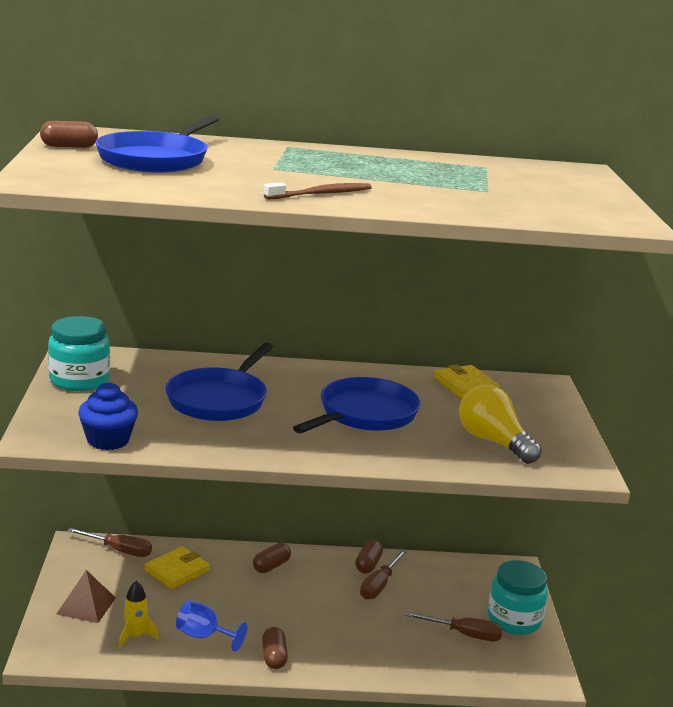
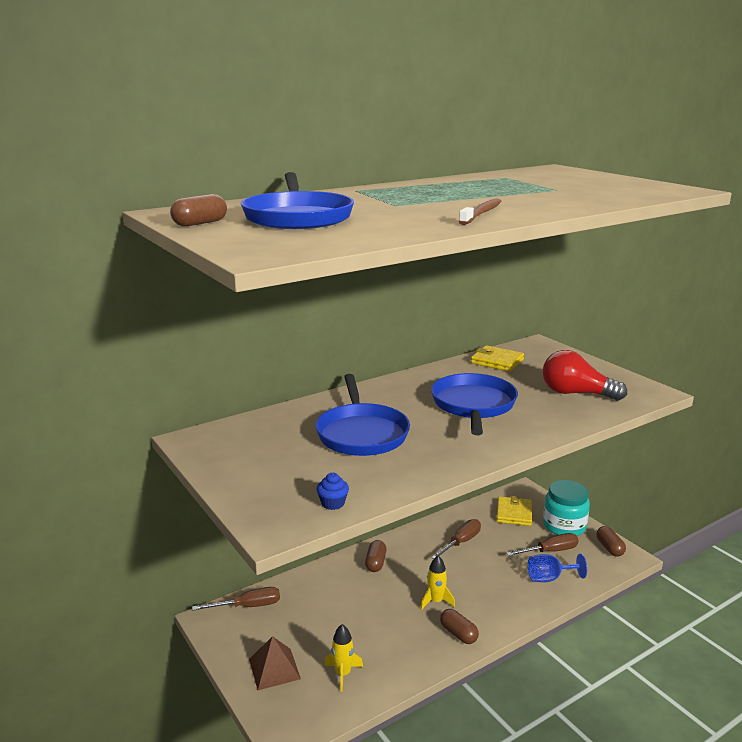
camera: 30 degrees left, 0 degrees up
(79, 380) = (228, 461): turquoise jar -> none
(108, 440) = (333, 503): blue cupcake -> blue cupcake, size x0.55
(177, 571) = (312, 601): yellow wallet -> yellow wallet (514, 513)
(203, 636) = (392, 645): blue goblet -> blue goblet (549, 578)
(287, 622) = (436, 601): none -> yellow rocket
(368, 565) = (437, 530): brown capsule -> brown capsule (609, 548)
(379, 585) = (461, 542): brown screwdriver -> brown screwdriver turned 135 degrees counterclockwise
(493, 442) = (576, 393): yellow light bulb -> red light bulb

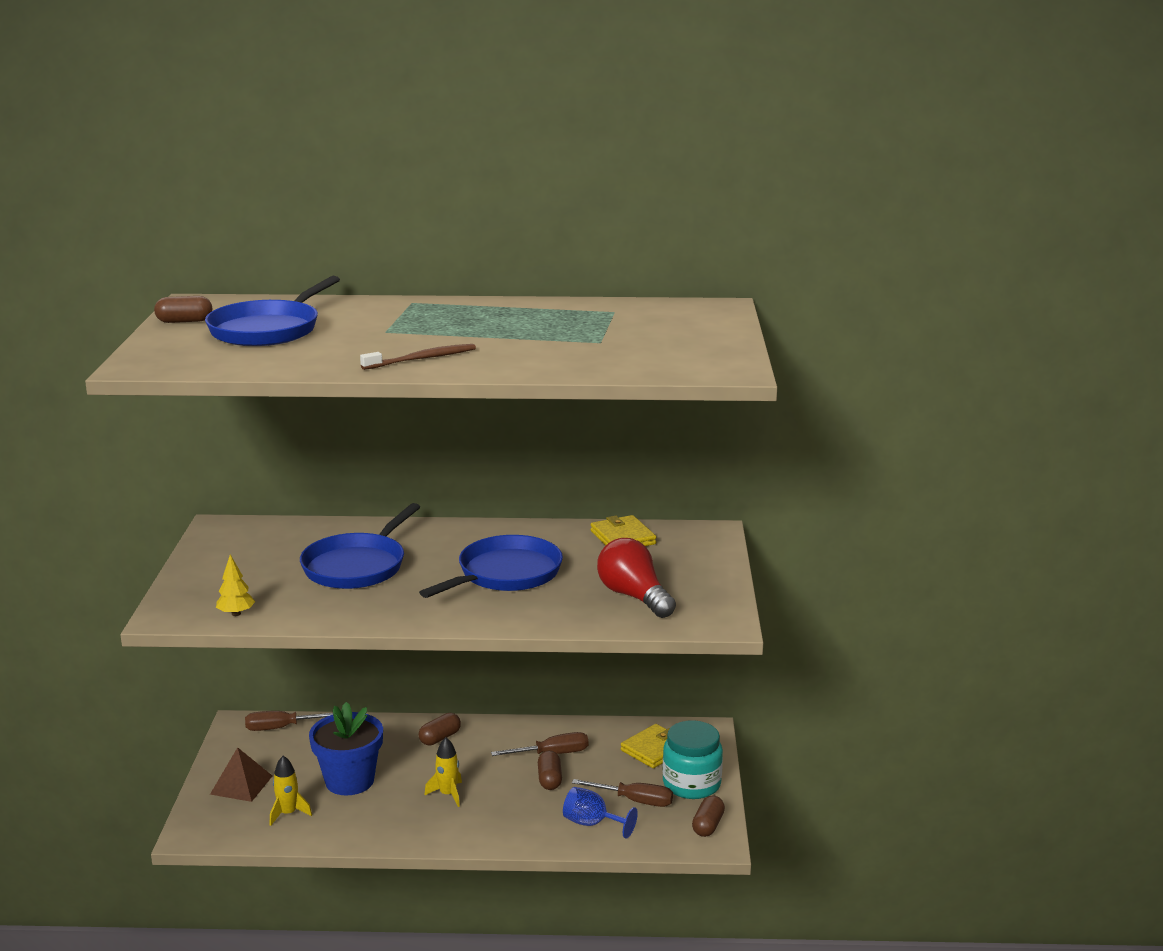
camera: 35 degrees right, 0 degrees up
(248, 606) = (282, 728): brown screwdriver -> brown screwdriver turned 150 degrees clockwise
(333, 503) = (236, 614): blue cupcake -> yellow tree
(355, 624) = (349, 781): none -> blue flower pot
(458, 634) = (428, 829): brown capsule -> brown capsule (549, 779)

